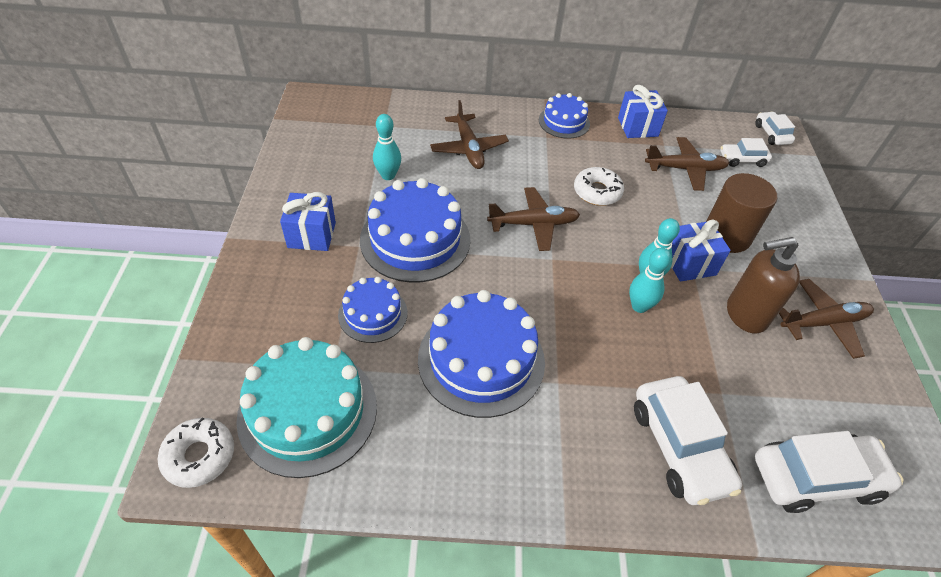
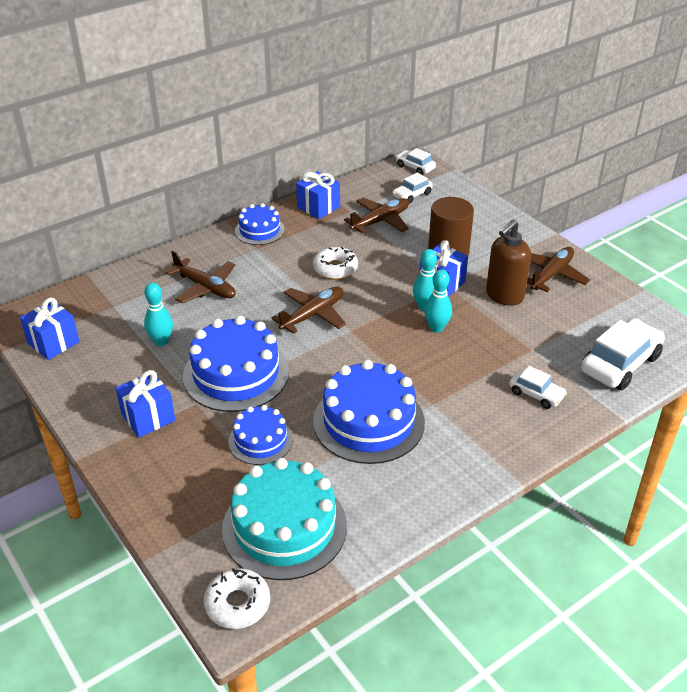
camera: 35 degrees left, 10 degrees down
(313, 131) = (53, 343): none -> blue gift
(679, 446) = (536, 394): white car -> white car, size x0.55

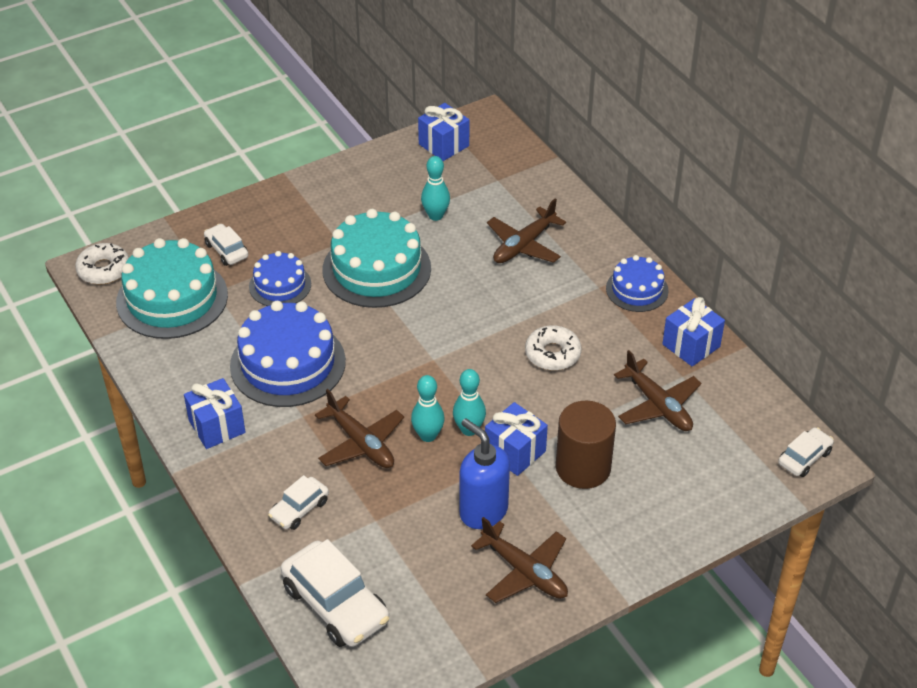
camera: 95 degrees right, 5 degrees up
(148, 417) = (327, 212): blue gift -> blue gift (217, 426)
(236, 374) = (376, 269): blue cake -> turquoise cake
(313, 315) = (465, 330): brown plane -> brown plane (361, 443)
(412, 195) = (725, 445): white car -> white car (226, 250)
(504, 296) = (483, 511): brown soap dispenser -> blue soap dispenser

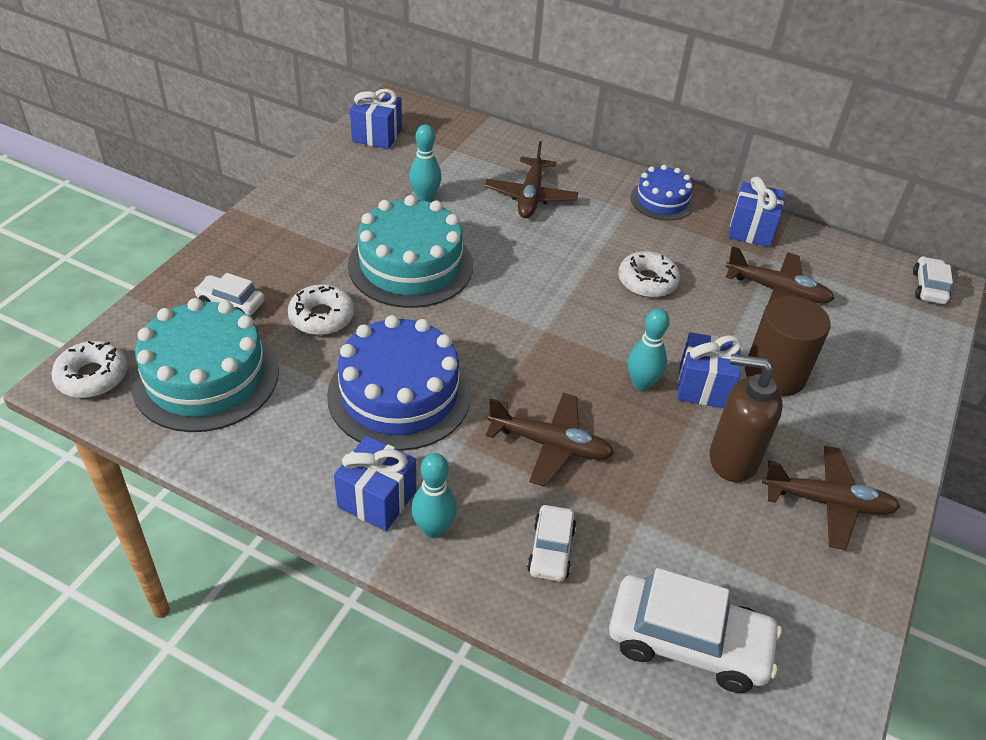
camera: 35 degrees left, 0 degrees up
(280, 285) = (322, 317): blue cake -> white donut
(428, 435) = (609, 407): turquoise bowling pin -> turquoise bowling pin (433, 529)
(483, 511) = (732, 459): blue soap dispenser -> brown soap dispenser

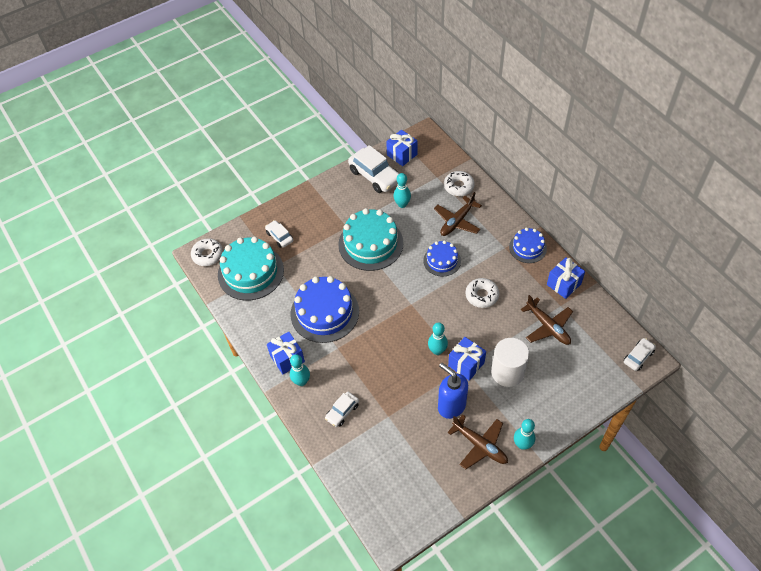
camera: 35 degrees right, 10 degrees up
(322, 317) = (314, 259): white donut -> white donut (458, 186)
(547, 254) = (442, 260): none -> blue cake
(550, 445) = (374, 364): brown plane -> none
(688, 642) = (371, 475): white car -> white car (375, 176)
(732, 459) = (451, 406): brown soap dispenser -> blue soap dispenser
(775, 374) = (507, 372): brown cylinder -> white cylinder
(888, 472) = (522, 444): none -> turquoise bowling pin

